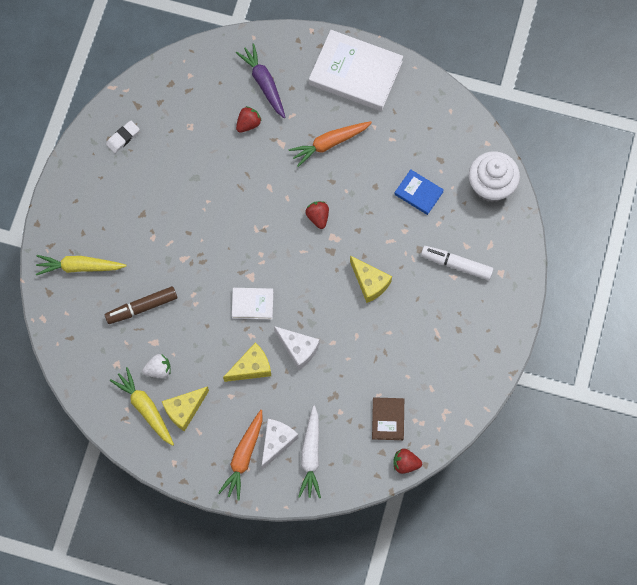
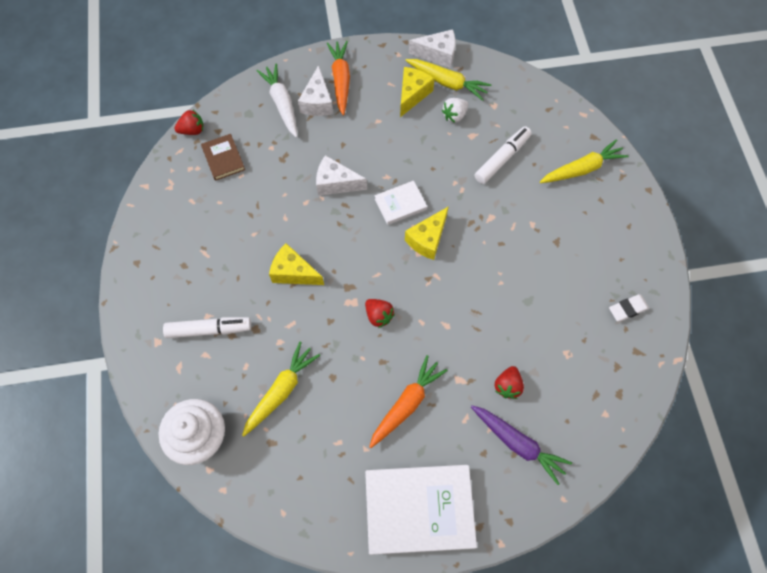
camera: 155 degrees right, 5 degrees down
(123, 138) = (627, 309): white eraser -> white eraser turned 45 degrees clockwise
(136, 445) = (437, 54): none -> white cheese
(142, 307) = (502, 159): brown marker -> white marker
(251, 367) = (372, 150): yellow cheese -> yellow cheese (427, 239)
(418, 193) = (281, 391): blue book -> yellow carrot

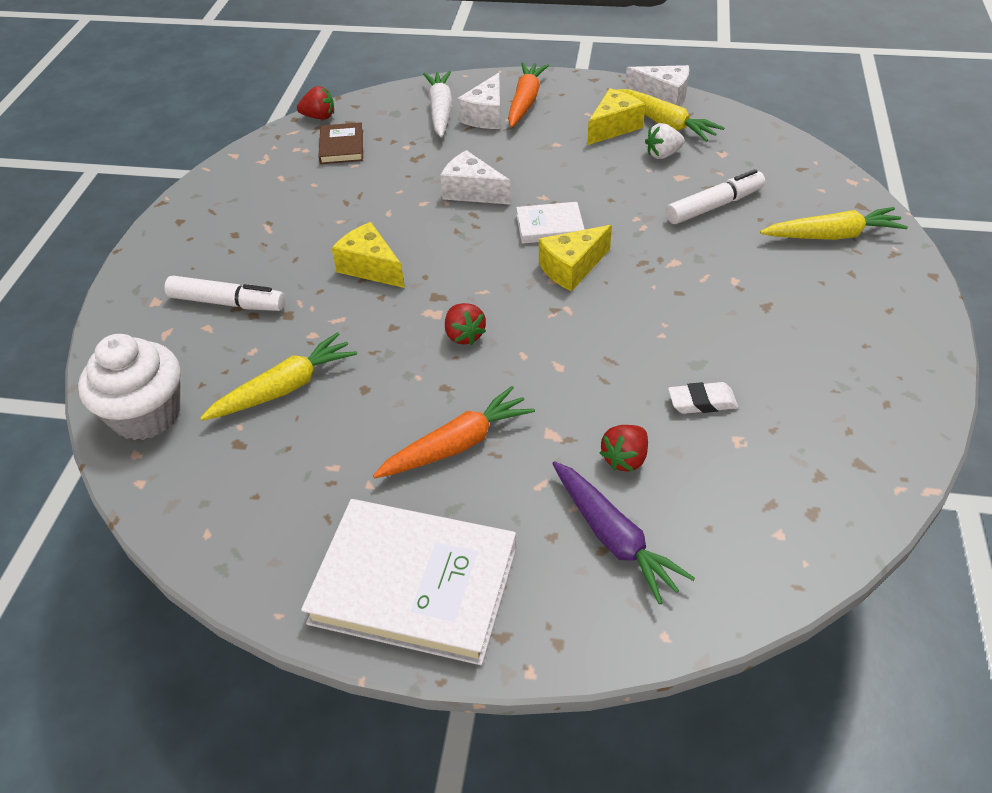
camera: 20 degrees right, 20 degrees down
(627, 309) = (859, 407): white eraser -> white eraser (702, 402)

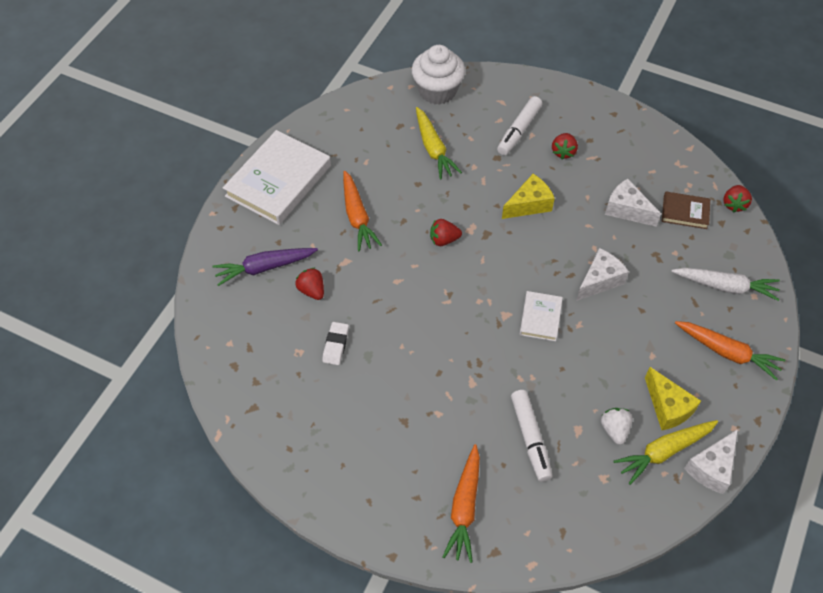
camera: 105 degrees right, 10 degrees up
(263, 253) = (563, 152): none -> red strawberry
(486, 116) = (709, 317): white cheese -> white cheese (626, 210)
(572, 268) = (488, 317): yellow cheese -> none
(832, 235) = (464, 507): yellow carrot -> orange carrot

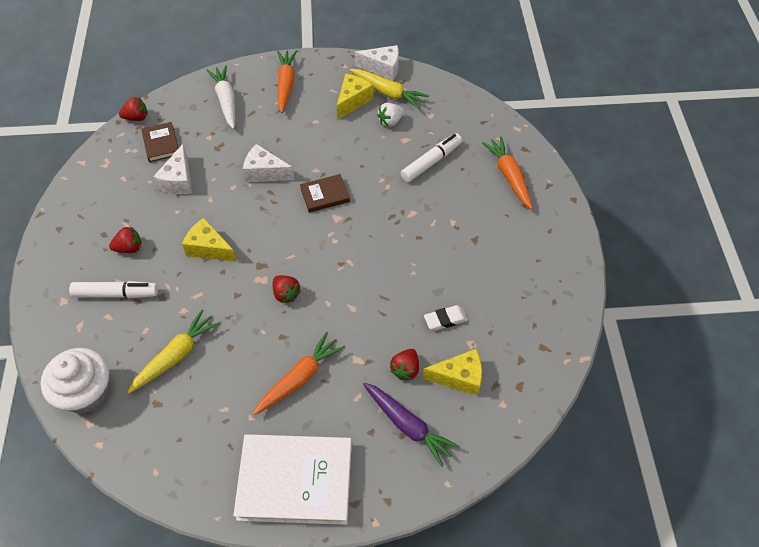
camera: 120 degrees left, 0 degrees up
(276, 325) = (459, 377): none -> yellow cheese
(464, 507) = (509, 176): orange carrot -> orange carrot turned 90 degrees counterclockwise
(540, 317) = (325, 195): white book -> brown book

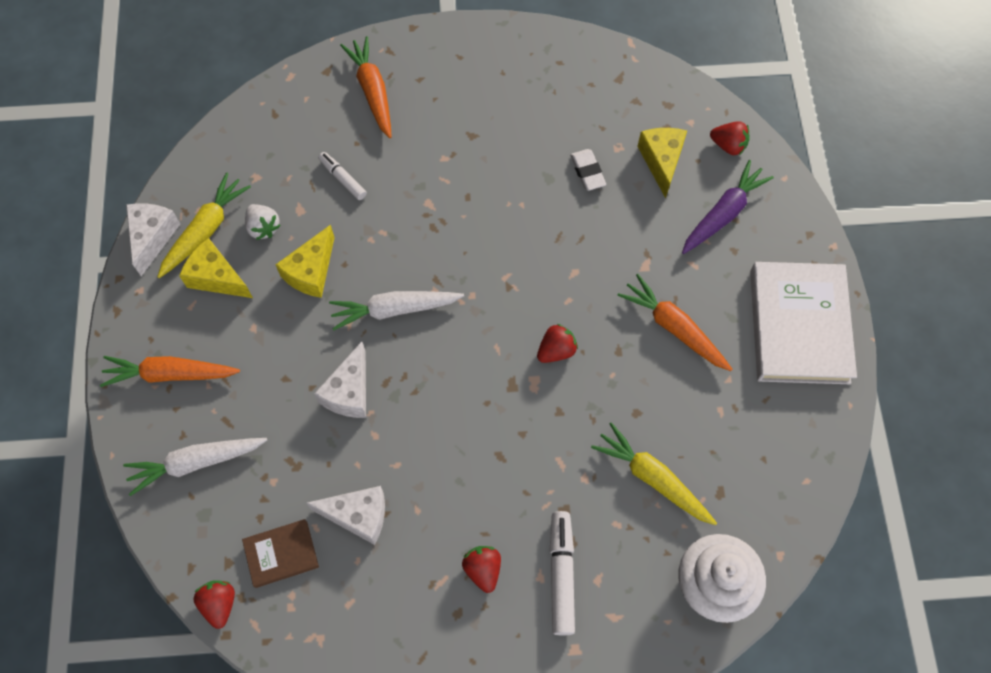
camera: 90 degrees left, 10 degrees up
(209, 248) = (484, 456): yellow cheese -> yellow cheese (311, 271)
(325, 195) = (395, 310): brown book -> white carrot
(405, 369) = (655, 215): red strawberry -> red strawberry (728, 145)
(431, 162) = (343, 179): white marker -> white marker, size x0.62
(509, 176) = (372, 91): orange carrot -> orange carrot turned 90 degrees clockwise

